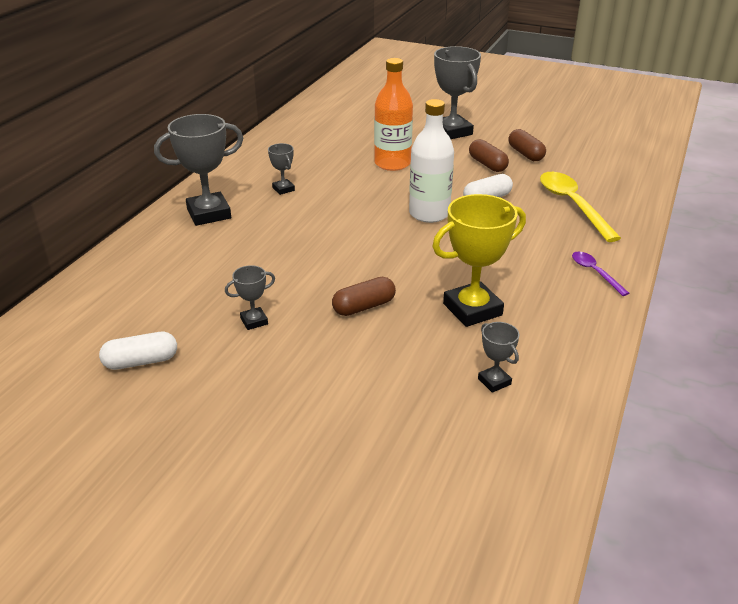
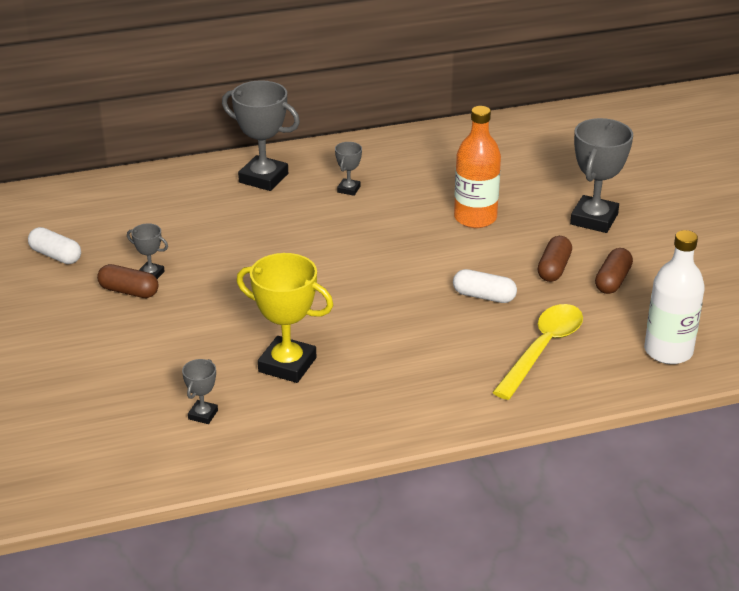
camera: 50 degrees right, 0 degrees up
(364, 307) = (227, 312): brown capsule -> brown capsule (129, 291)
(429, 214) = (411, 278): white bottle -> white bottle (668, 351)
(595, 273) = (429, 407): purple spoon -> none

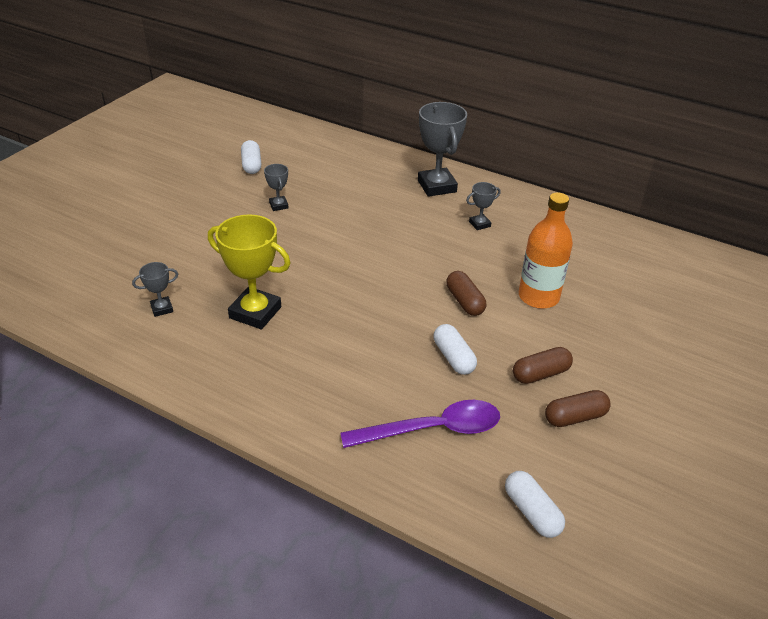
camera: 45 degrees right, 5 degrees up
(129, 291) = (251, 208): brown capsule -> brown capsule (465, 301)
(287, 365) = (255, 312): yellow trophy -> yellow trophy turned 45 degrees counterclockwise
(542, 349) = (432, 429): yellow spoon -> purple spoon
(594, 219) = (636, 358): grey trophy -> none
(668, 351) = (531, 512): white bottle -> white capsule

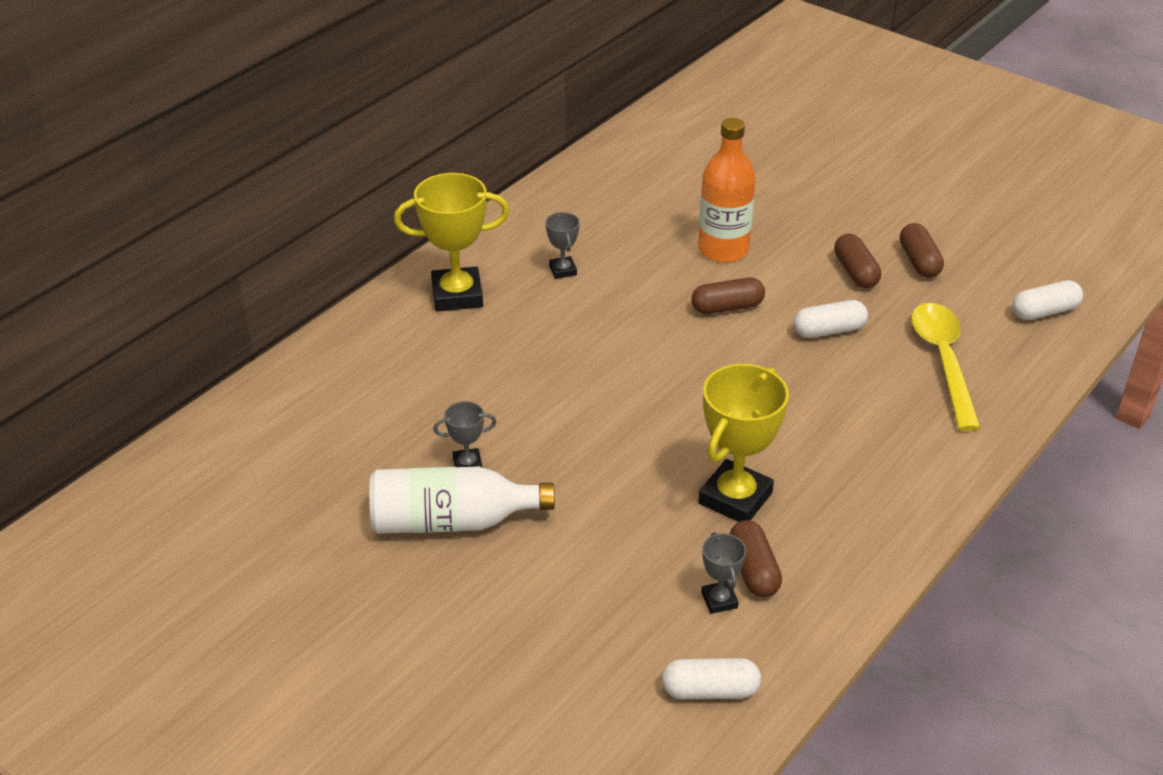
camera: 80 degrees left, 0 degrees up
(187, 323) = (753, 570): none -> brown capsule
(231, 205) = (451, 521): none -> white bottle
(251, 165) = (327, 494): white capsule -> white capsule (710, 690)
(432, 429) = (943, 361): purple spoon -> yellow spoon
(437, 186) = (457, 295): grey trophy -> yellow trophy

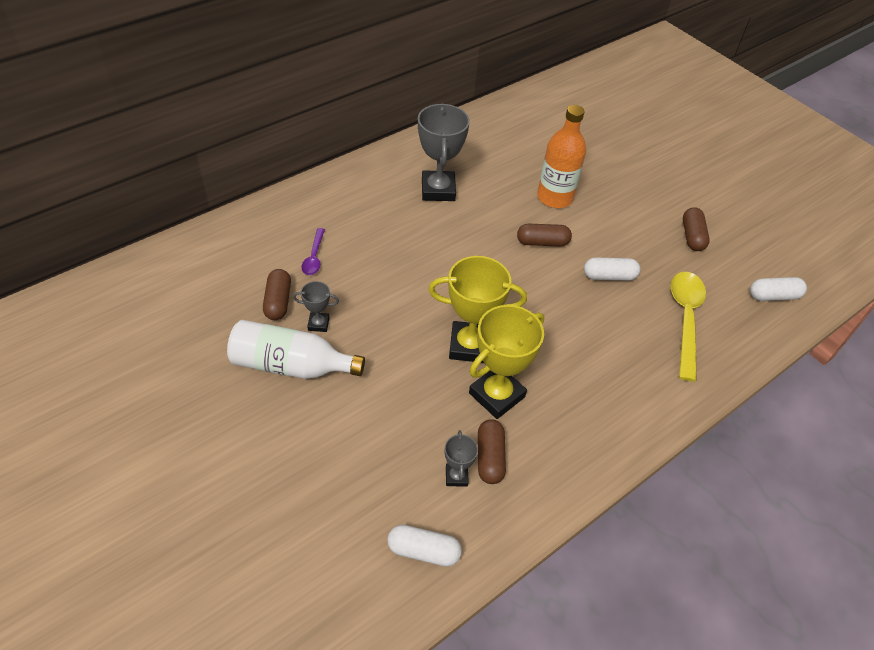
camera: 10 degrees right, 10 degrees up
(427, 386) = (314, 257): none -> purple spoon
(457, 295) = (360, 193): yellow trophy -> yellow trophy (469, 346)
(563, 270) = (438, 190): grey trophy -> grey trophy, size x2.03
(855, 272) = (643, 235): brown capsule -> brown capsule (278, 301)

